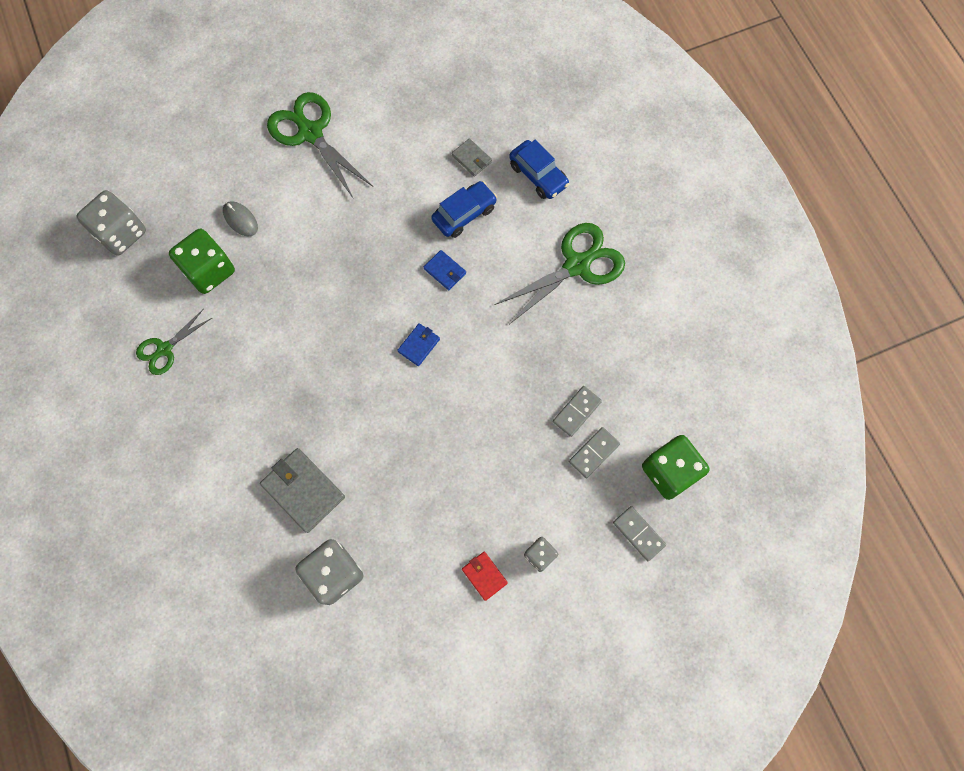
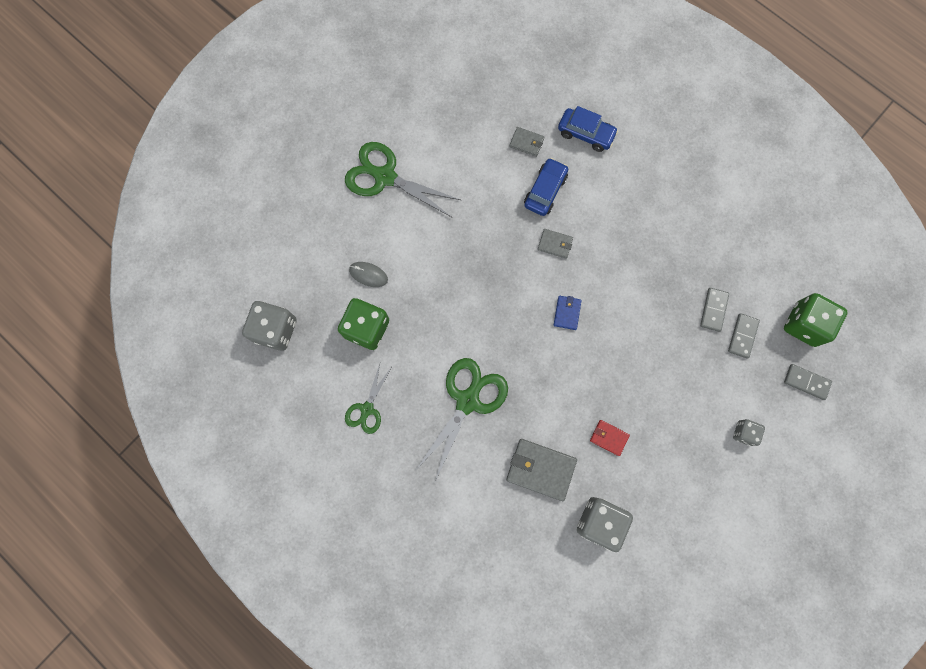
camera: 25 degrees left, 5 degrees up
(445, 271) = (555, 244): blue wallet -> grey wallet
(484, 576) = (712, 468): red wallet -> red wallet (609, 437)
(577, 265) = (653, 194): green scissors -> green scissors (467, 401)

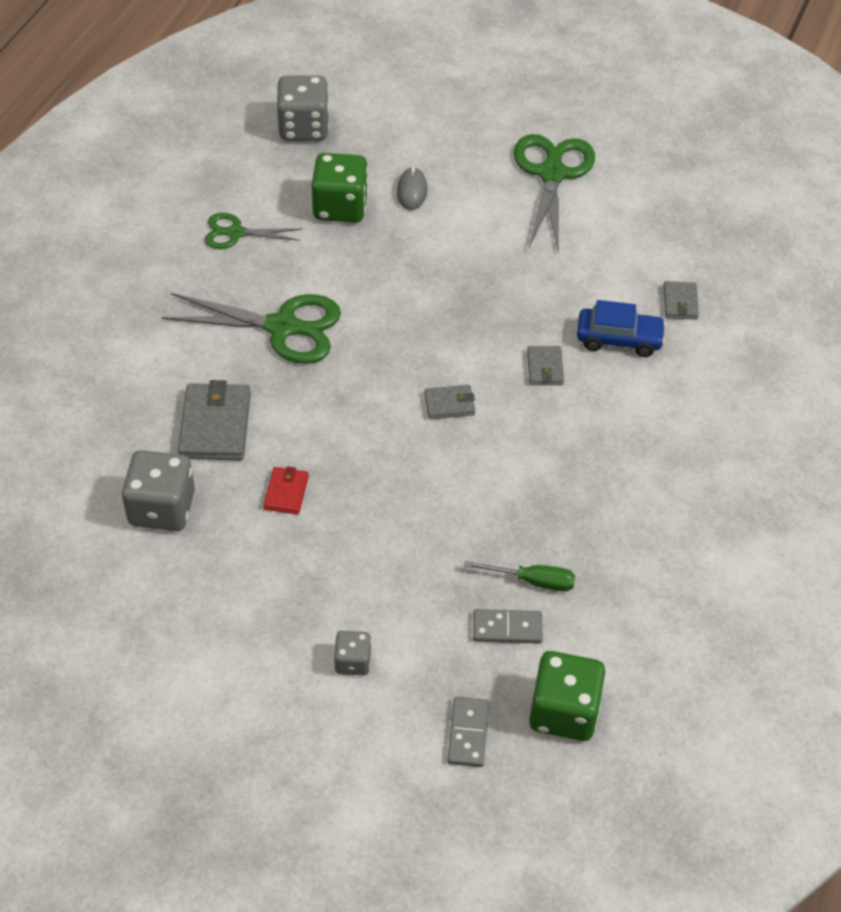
camera: 70 degrees right, 25 degrees down
(567, 313) = (449, 404): blue wallet -> grey wallet
(585, 134) = (731, 364): blue car -> none
(713, 310) = (532, 581): grey domino -> green screwdriver

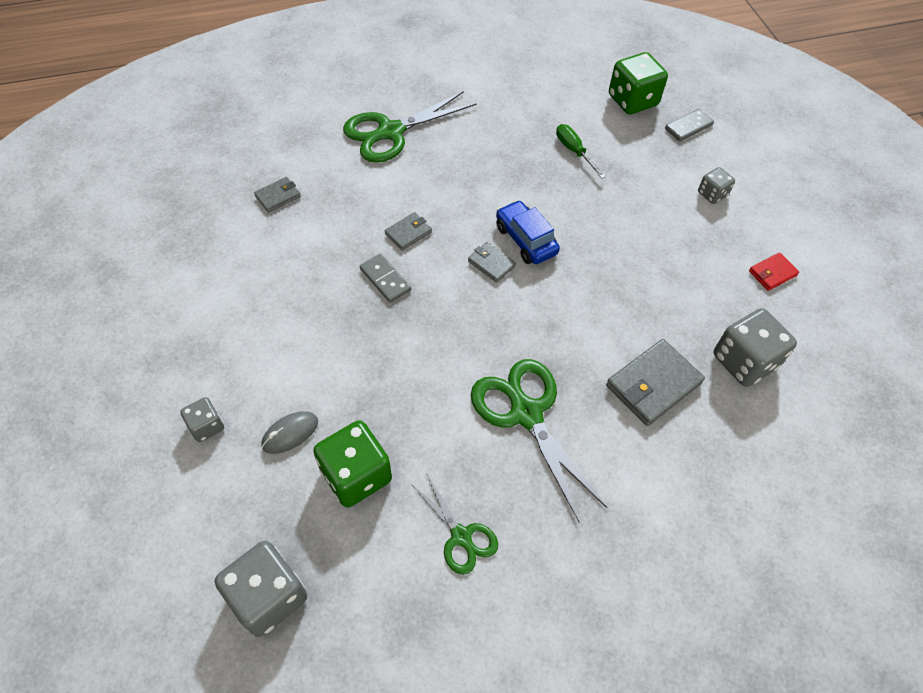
camera: 130 degrees left, 5 degrees up
(286, 492) = (653, 302): red wallet -> red wallet (772, 273)
(464, 153) = (206, 426): none -> grey dice
(507, 628) = (614, 145): grey domino -> grey domino (385, 280)
(552, 174) = (188, 345): green scissors -> green scissors (391, 132)
(619, 339) = (344, 210): blue car -> blue car (525, 240)

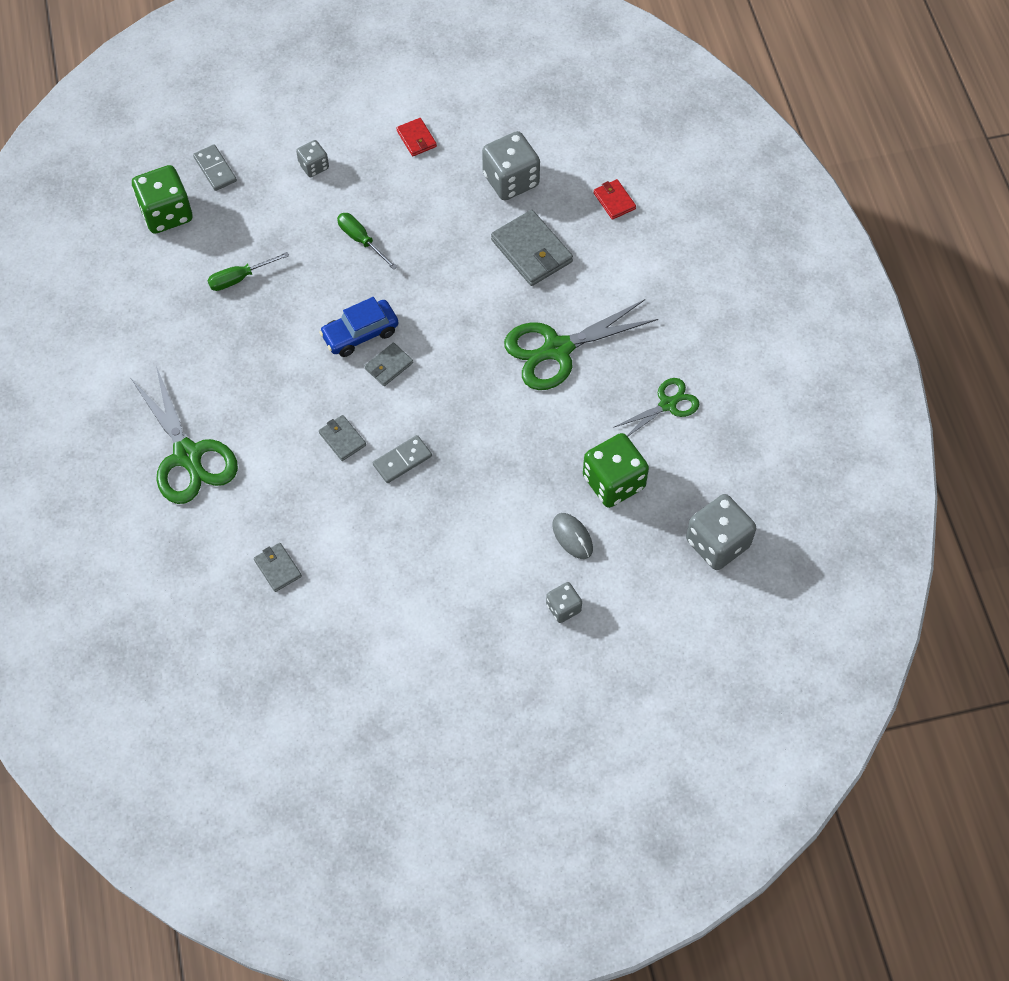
camera: 85 degrees left, 5 degrees up
(634, 235) = (361, 240): none -> green screwdriver
(745, 472) = (614, 201): none -> red wallet

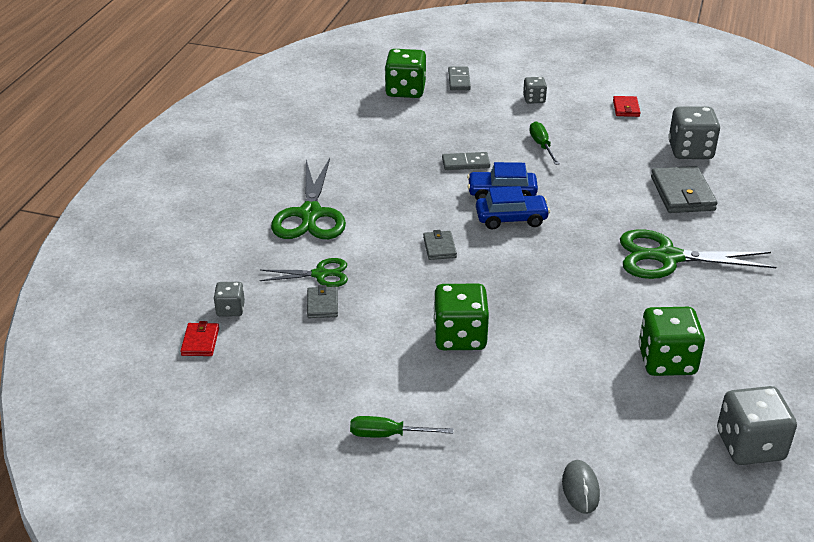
camera: 30 degrees right, 25 degrees down
(239, 278) = (431, 136): green screwdriver -> green screwdriver (388, 435)
(388, 366) = (511, 219): grey wallet -> blue car
(402, 460) = (480, 277): grey domino -> grey domino (465, 163)
(425, 544) = (460, 336): none -> green dice
(563, 608) = (558, 431): grey dice -> grey dice (230, 309)
(572, 537) = (601, 384): grey mouse -> grey mouse (580, 489)
(614, 201) = (776, 188): red wallet -> red wallet (200, 342)
(667, 404) = (753, 327): green scissors -> green scissors (320, 274)

